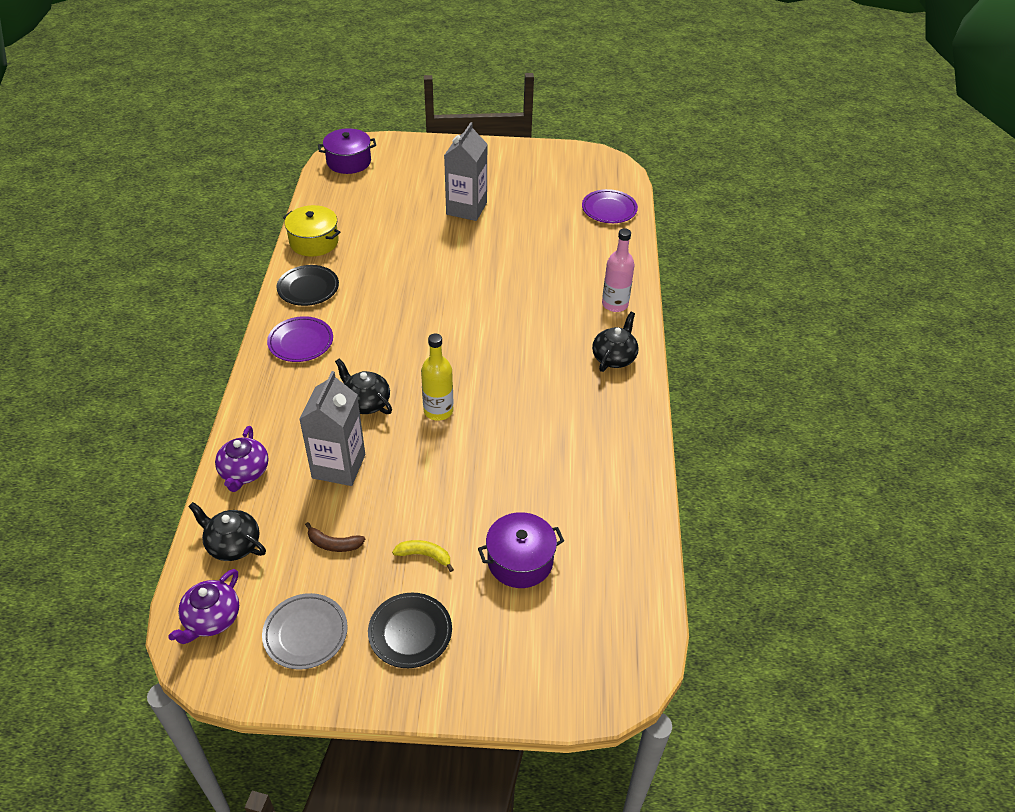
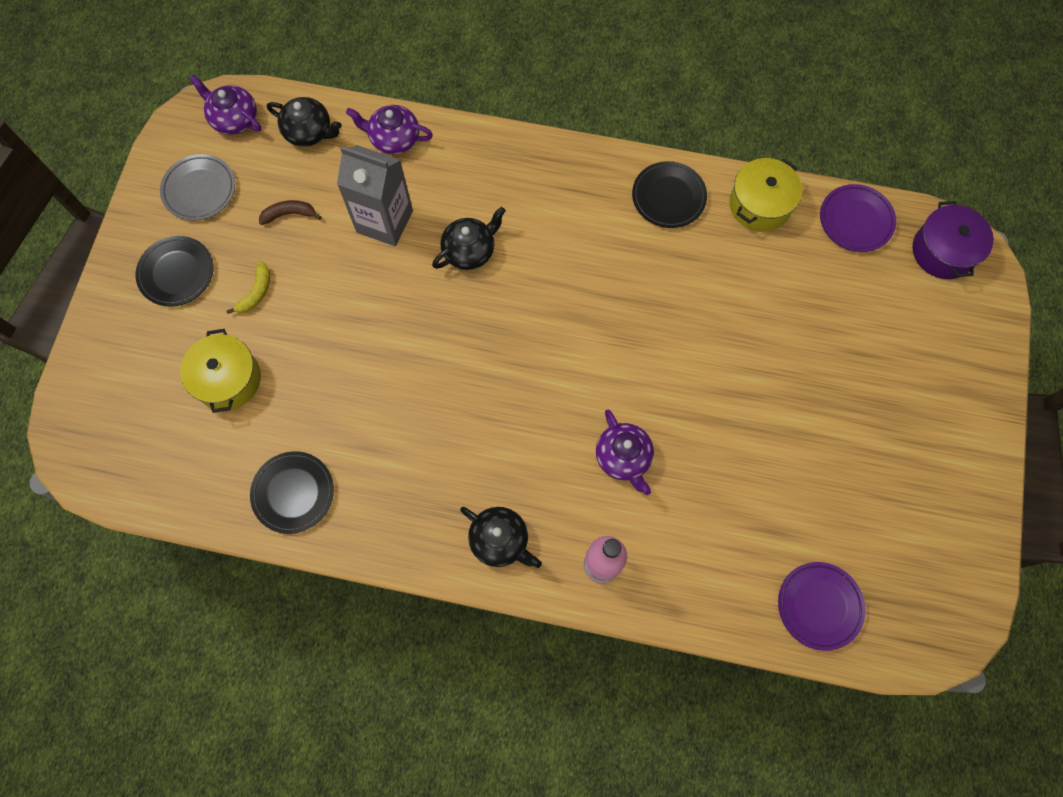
camera: 100 degrees right, 25 degrees up
(233, 544) = (309, 132): black teapot -> black teapot turned 75 degrees clockwise
(301, 342) = (574, 189): purple plate -> purple plate (855, 220)
(334, 544) = (289, 214): brown banana -> brown banana turned 60 degrees clockwise
(438, 411) = (444, 323): yellow bottle -> none
(466, 209) = (826, 397): grey carton -> none
(520, 561) = (228, 379): purple pot -> yellow pot
(533, 299) = (623, 457): none -> purple teapot
(614, 490) = (293, 493): none -> black plate

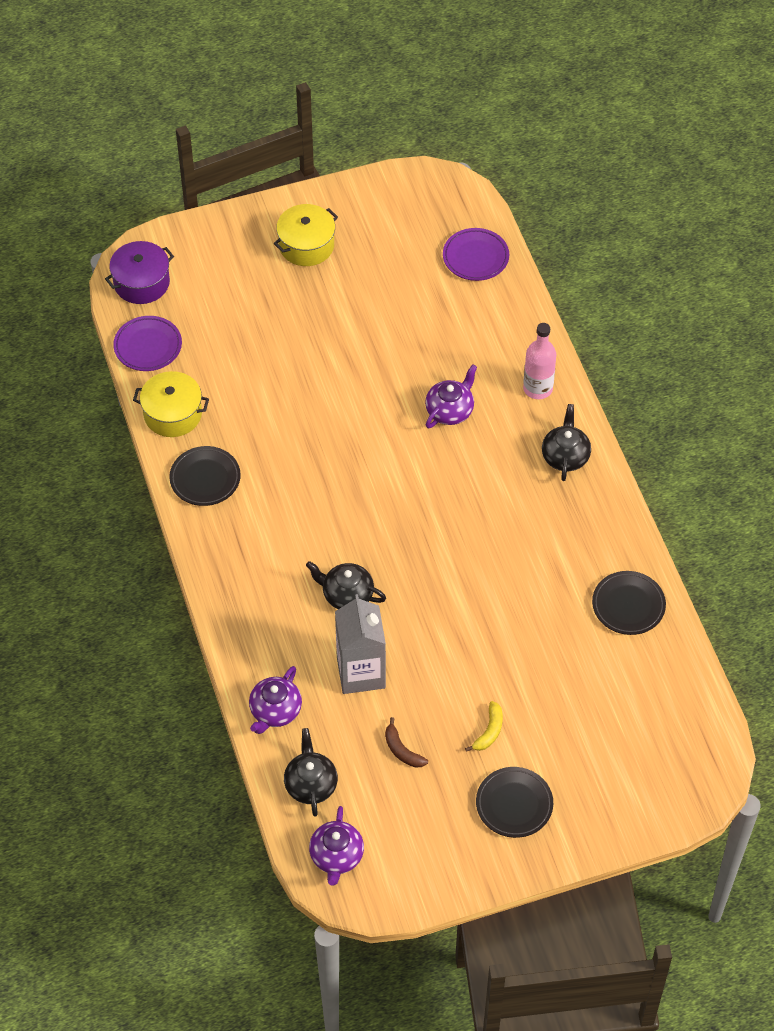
camera: 120 degrees left, 15 degrees down
(199, 190) = (426, 838): grey plate -> none
(228, 379) = (575, 705): yellow pot -> yellow pot (306, 245)
(256, 292) = (489, 731): yellow banana -> yellow banana turned 120 degrees clockwise
(394, 139) = (275, 711): purple teapot -> purple teapot turned 45 degrees clockwise

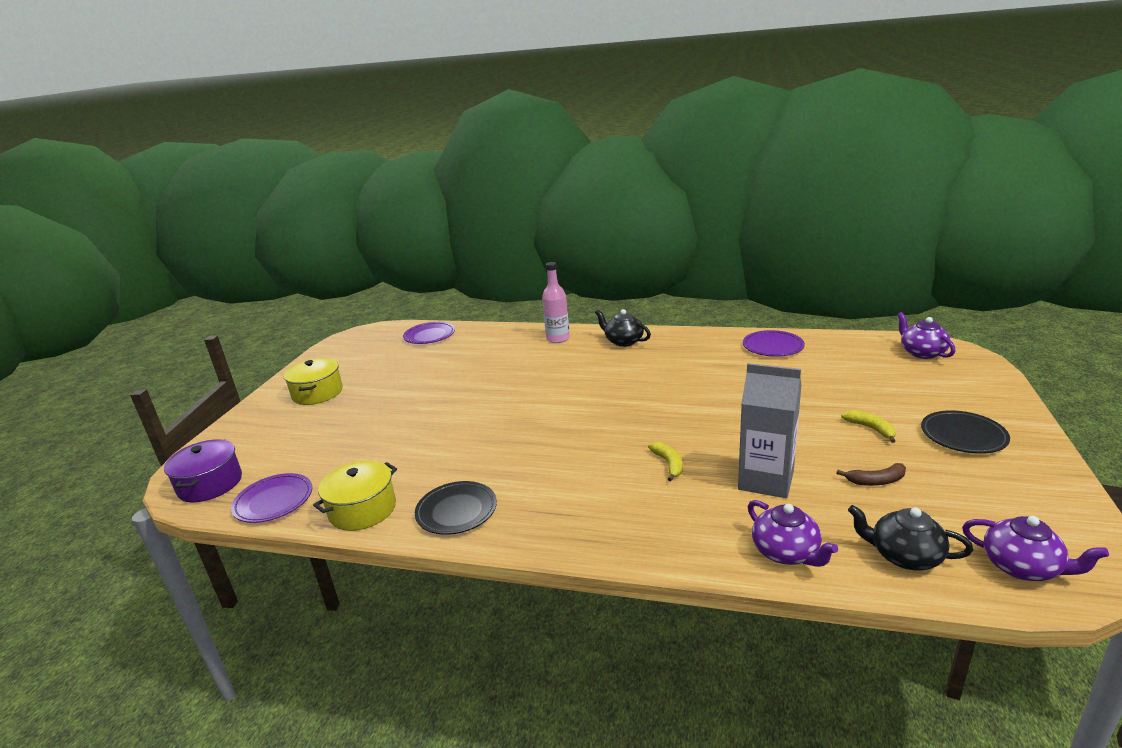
camera: 55 degrees left, 30 degrees down
(347, 595) = (668, 464): black teapot -> yellow banana
(450, 410) = (536, 372): purple teapot -> purple teapot (922, 353)
(628, 605) = (773, 347): black plate -> purple plate

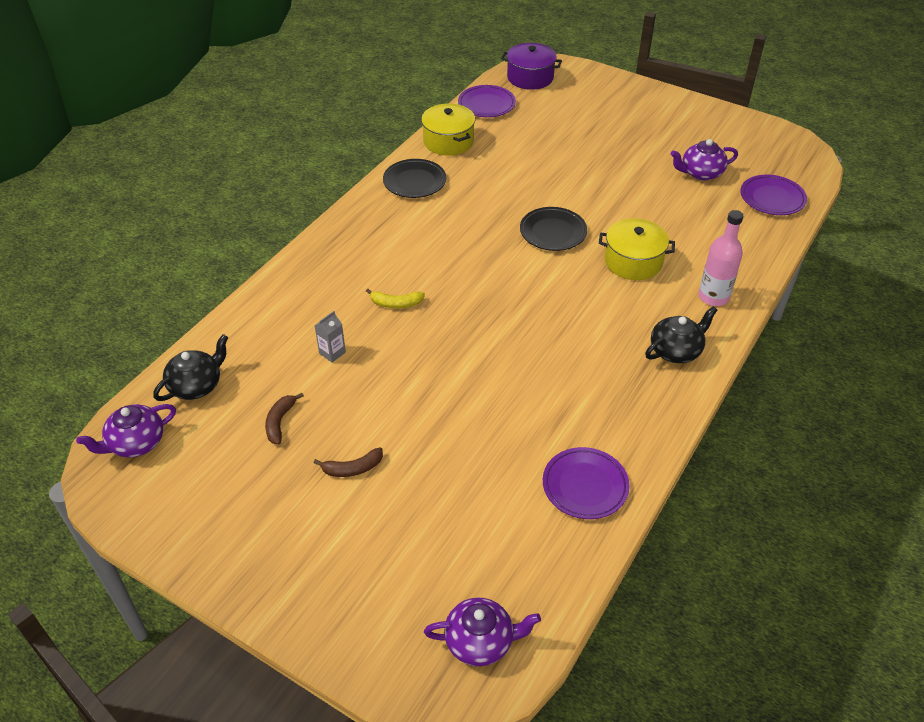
camera: 105 degrees right, 20 degrees up
(317, 393) = (658, 122): yellow pot -> yellow pot (633, 261)
(766, 480) = (332, 353): grey carton -> grey carton, size x0.43
(786, 552) = (249, 326): purple teapot -> purple teapot (700, 173)
(871, 429) = (353, 468): yellow banana -> brown banana
(963, 436) = (291, 535): black plate -> black plate (553, 232)

